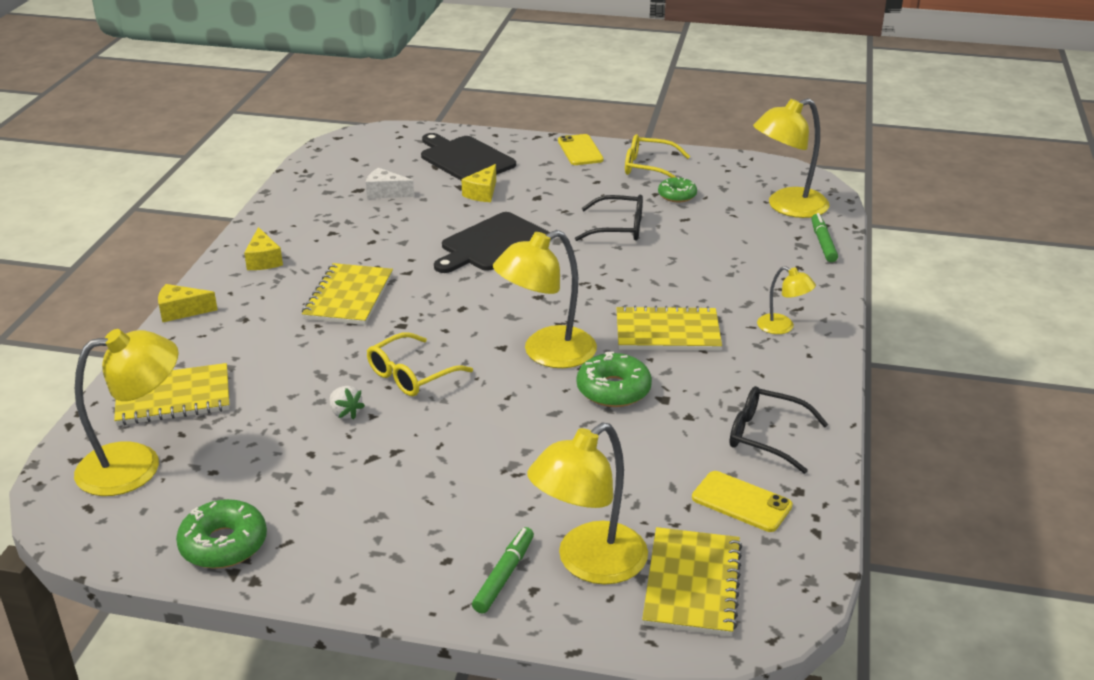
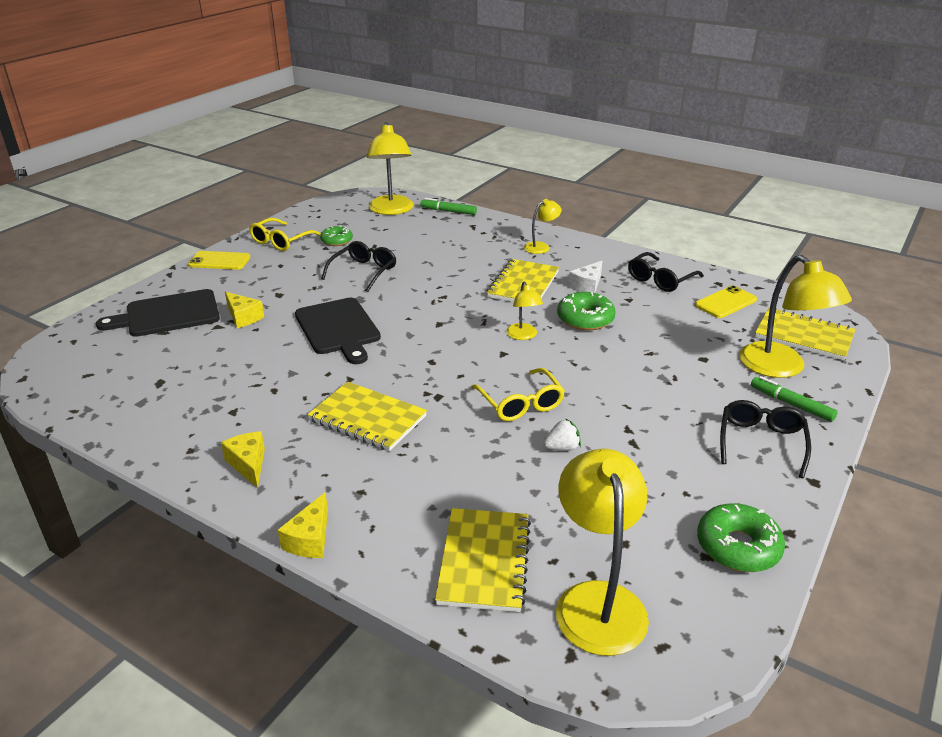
camera: 70 degrees left, 0 degrees up
(263, 260) = (248, 464): yellow cheese -> yellow cheese turned 120 degrees counterclockwise
(385, 193) = (184, 367): white cheese -> white cheese (587, 286)
(410, 552) = (761, 442): none -> black glasses
(546, 353) = (523, 336): yellow lamp -> yellow lamp, size x0.52

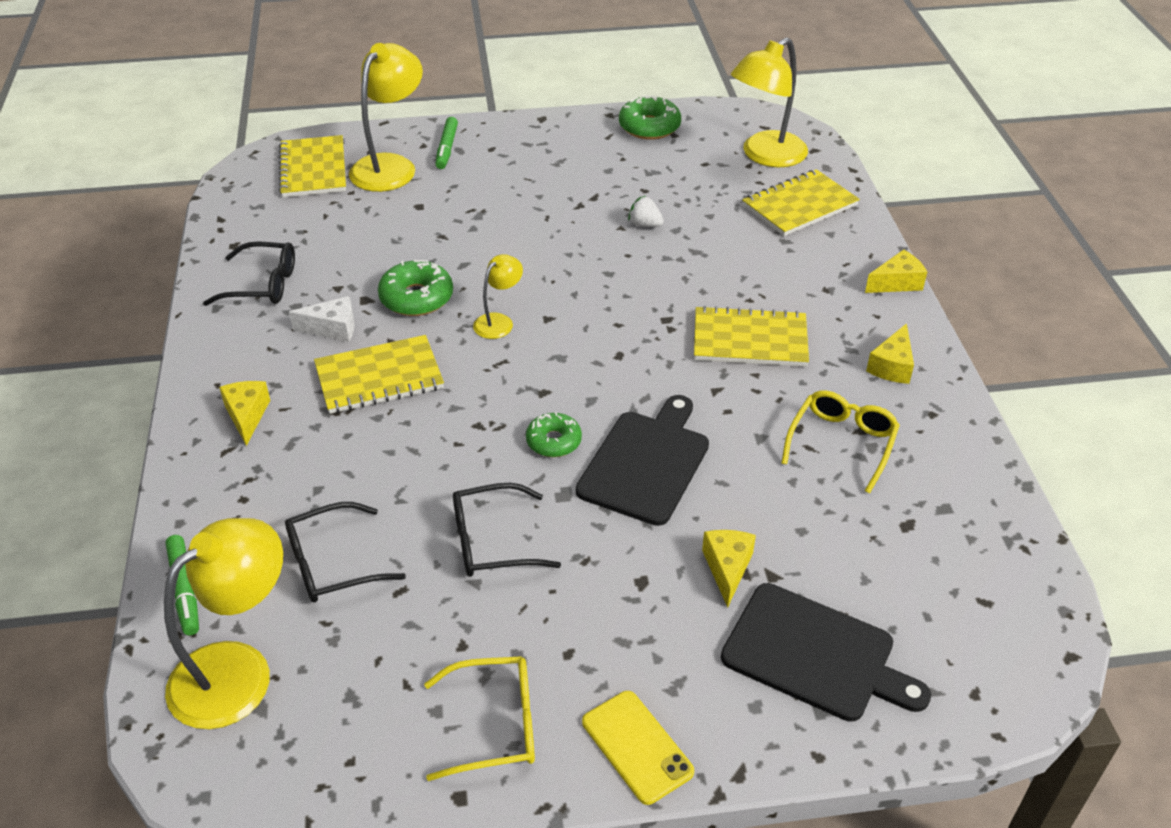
camera: 130 degrees left, 10 degrees up
(337, 241) = (425, 650): green donut -> green donut (554, 441)
(367, 418) = (750, 340): yellow notebook -> yellow notebook turned 75 degrees counterclockwise
(520, 403) = (615, 269): yellow glasses -> yellow glasses (842, 443)
(541, 247) = (247, 416): yellow lamp -> yellow cheese
(725, 302) = (281, 227): yellow phone -> none
(761, 442) = (519, 147): black glasses -> black glasses (332, 564)

